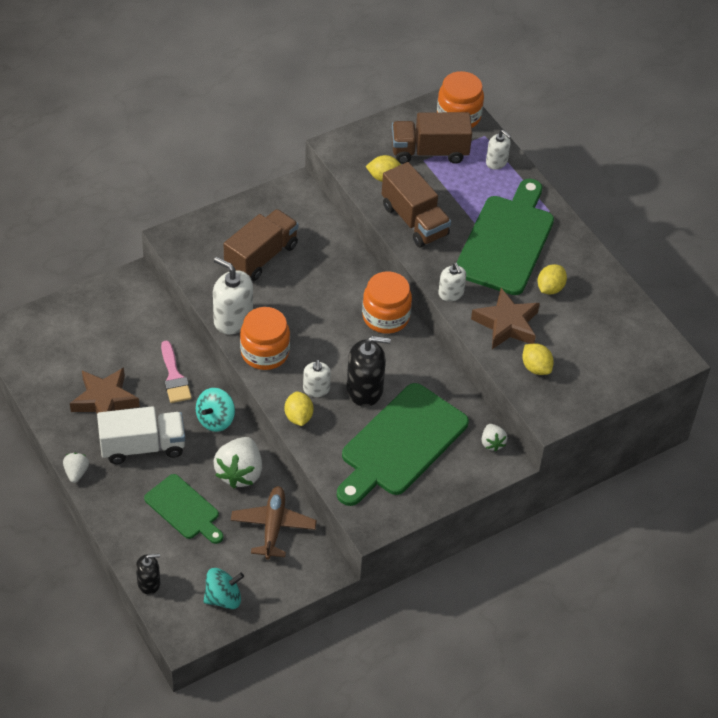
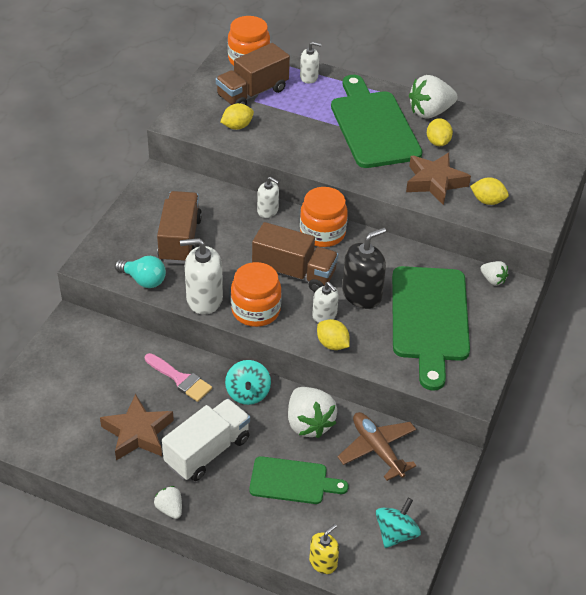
camera: 35 degrees left, 5 degrees down
(149, 583) = (323, 562): black soap dispenser -> yellow soap dispenser
(200, 276) = (143, 280): none -> turquoise light bulb
(414, 220) = (291, 145): brown truck -> brown truck (294, 273)
(451, 293) = (372, 182): white soap dispenser -> white soap dispenser (268, 210)
(574, 255) = (430, 112): none -> white strawberry

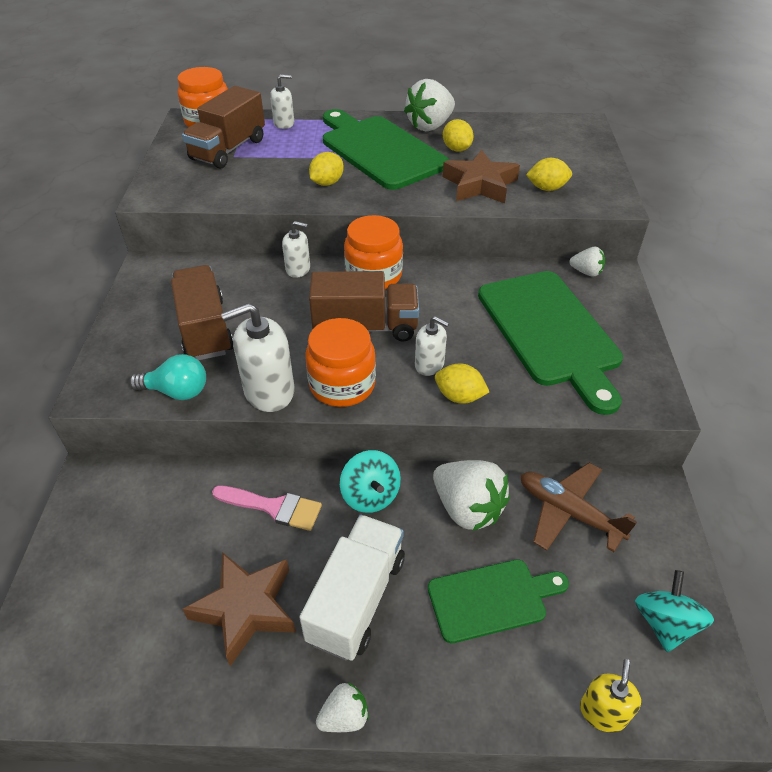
camera: 20 degrees left, 0 degrees up
(170, 509) = (344, 716): white strawberry -> white strawberry turned 120 degrees clockwise
(237, 126) = (226, 184): yellow lemon -> yellow lemon (327, 183)
(362, 294) = (458, 328): black soap dispenser -> none

